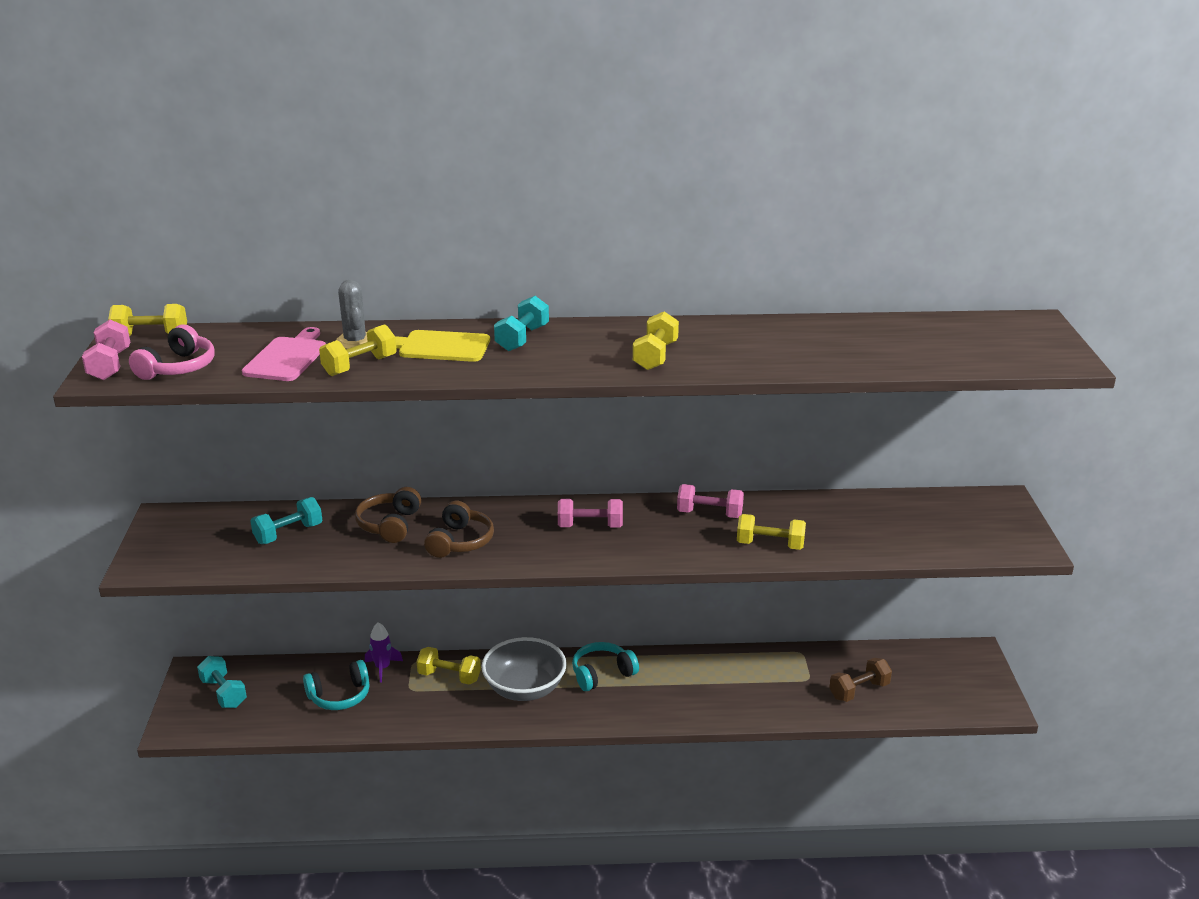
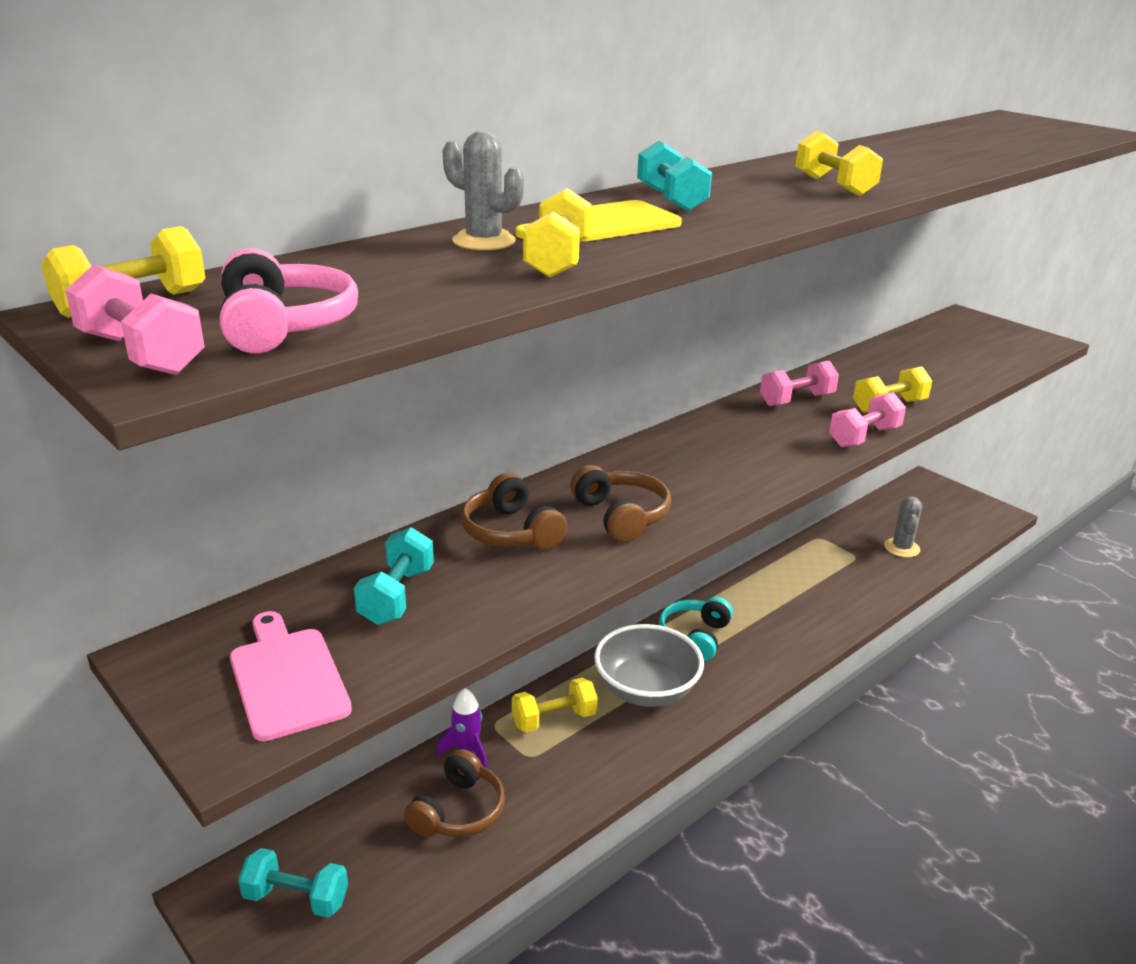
camera: 40 degrees left, 0 degrees up
(287, 357) = (434, 275): pink cutting board -> pink cutting board (287, 678)
(340, 696) = (459, 811): turquoise headphones -> brown headphones
(590, 526) = (719, 449): pink dumbbell -> pink dumbbell (864, 437)
(859, 691) = (901, 548): brown dumbbell -> grey cactus

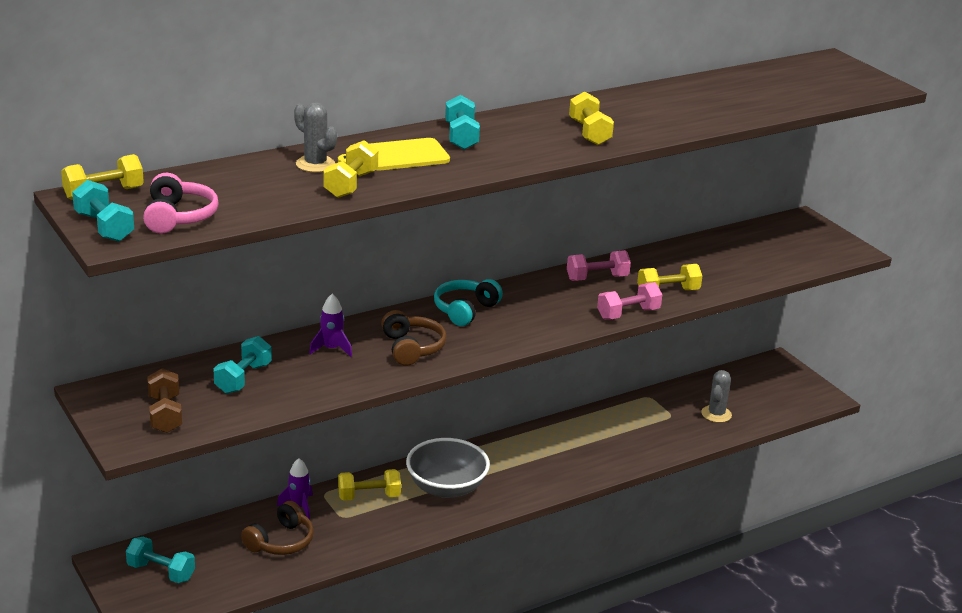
camera: 10 degrees right, 0 degrees up
(141, 354) = (104, 227): pink dumbbell -> turquoise dumbbell
(287, 678) = (165, 414): pink cutting board -> brown dumbbell
(511, 532) = (331, 349): brown headphones -> purple rocket
(695, 637) = (502, 457): turquoise headphones -> turquoise headphones (465, 310)

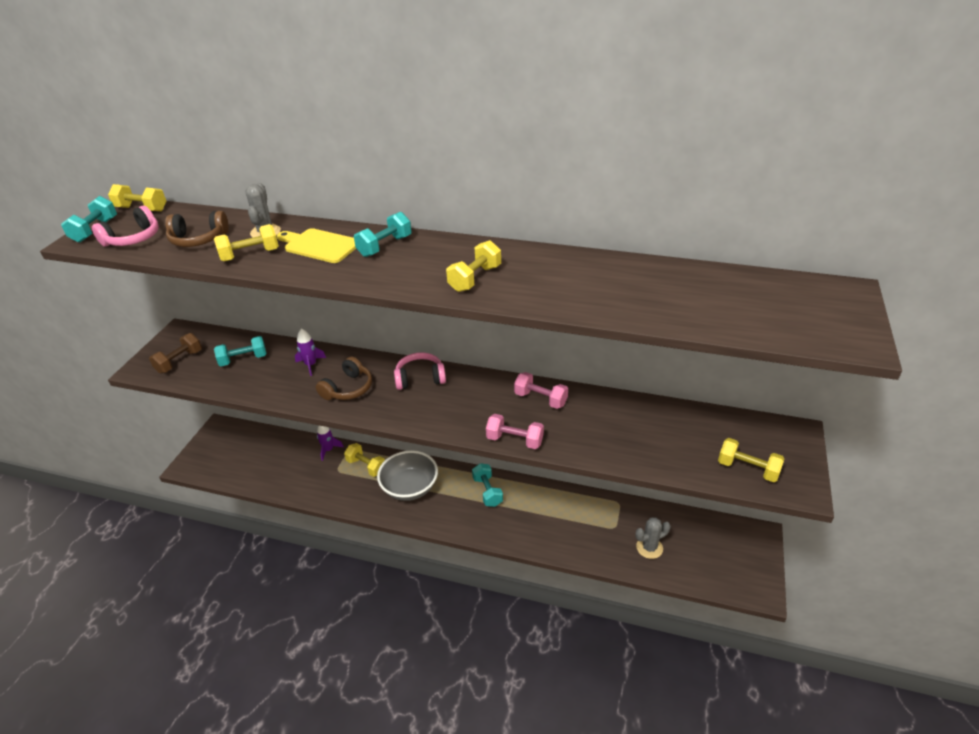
camera: 50 degrees right, 10 degrees up
(161, 572) = (227, 447): turquoise dumbbell -> turquoise dumbbell (487, 491)
(281, 541) = (292, 465): brown headphones -> brown headphones (198, 239)
(465, 310) = (420, 378): turquoise headphones -> pink headphones
(668, 292) = (573, 438): yellow dumbbell -> yellow dumbbell (747, 469)

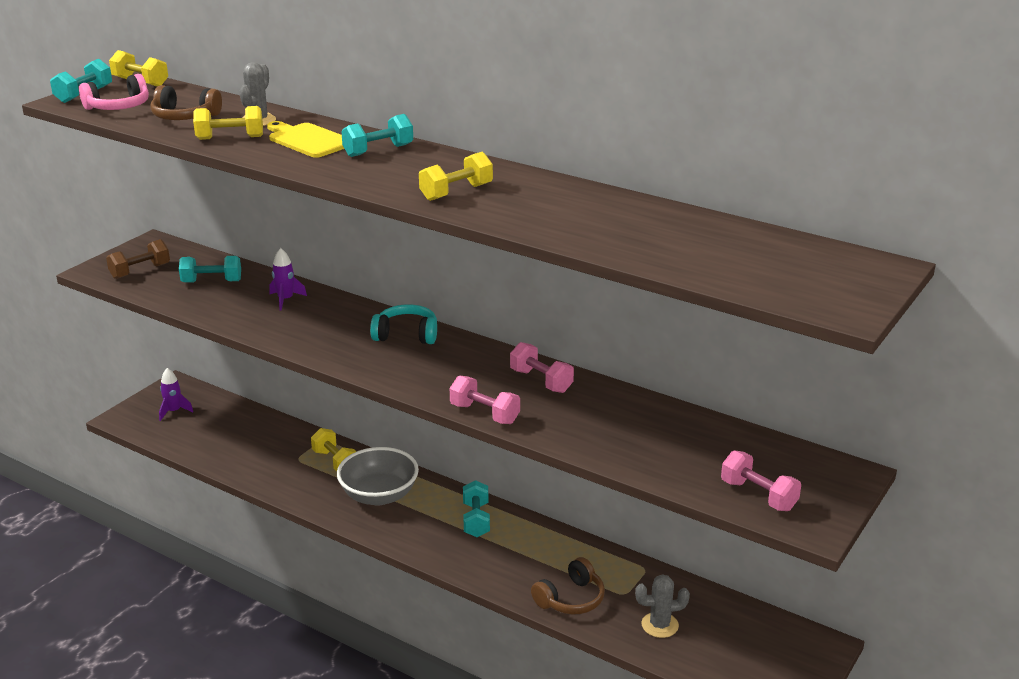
camera: 15 degrees right, 10 degrees down
(328, 450) = (297, 435): purple rocket -> purple rocket (174, 411)
(348, 388) = (317, 330): brown headphones -> brown headphones (571, 599)
(420, 378) = (406, 335): pink headphones -> turquoise headphones
(747, 469) = (758, 495): yellow dumbbell -> pink dumbbell

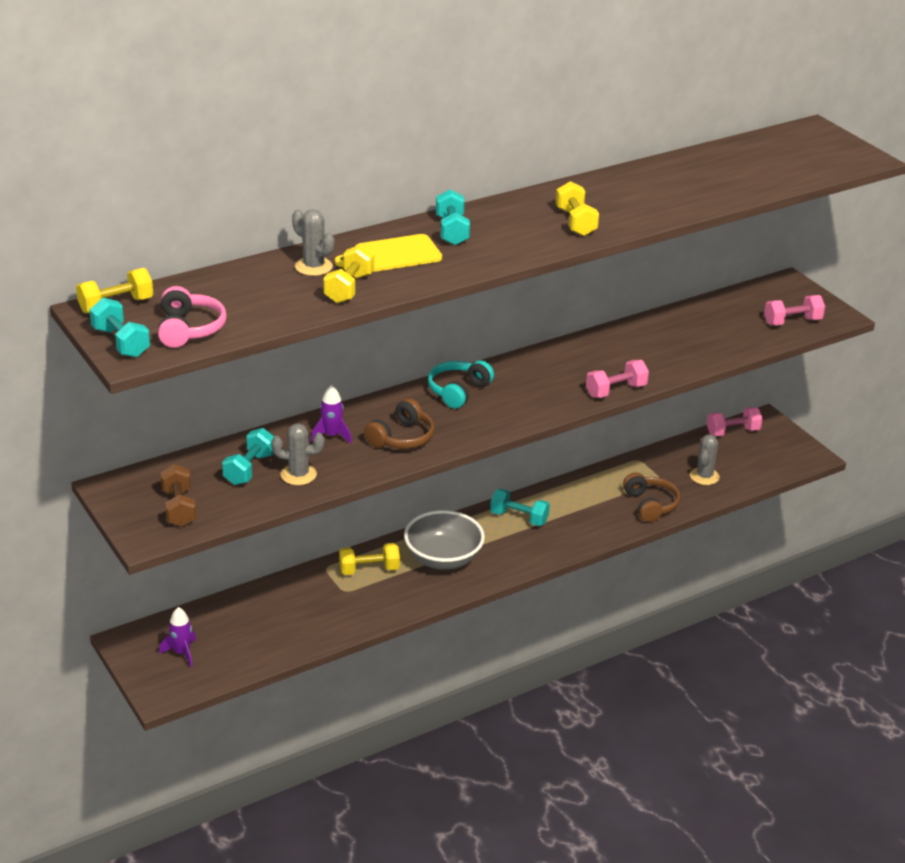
camera: 65 degrees left, 5 degrees up
(184, 117) = (262, 300): brown headphones -> brown headphones (402, 438)
(216, 301) = (298, 475): none -> grey cactus
(541, 381) = (585, 353): pink dumbbell -> pink dumbbell (733, 432)

